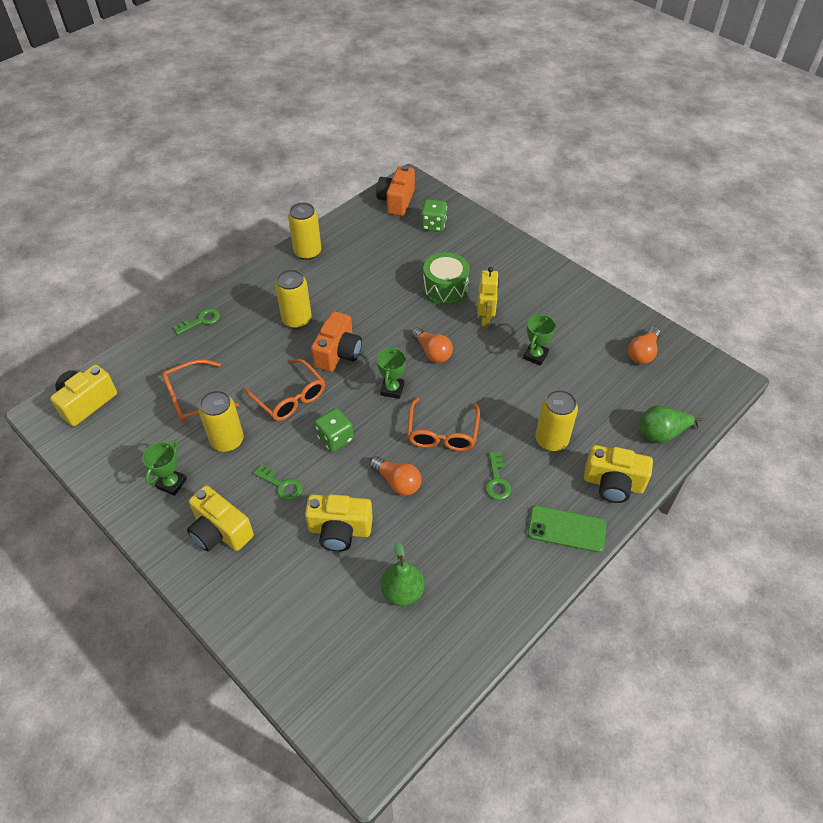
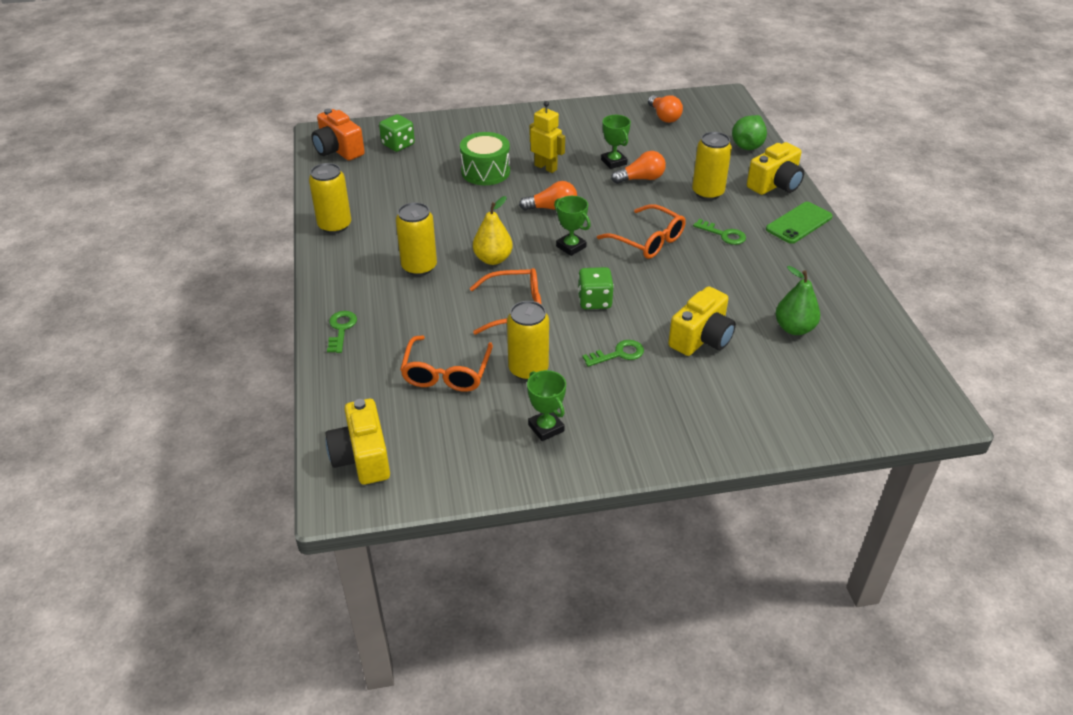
camera: 55 degrees left, 10 degrees down
(220, 531) = (637, 414): yellow camera -> none
(338, 353) = (493, 259): orange camera -> yellow pear
(397, 482) = (677, 285): orange light bulb -> orange light bulb (641, 179)

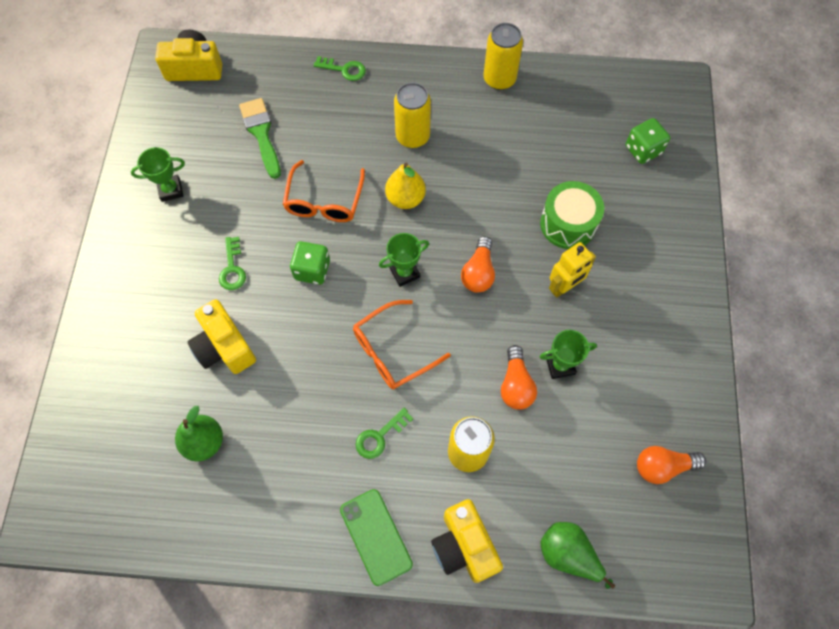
camera: 105 degrees right, 25 degrees up
(338, 150) = (641, 95): orange camera -> none
(446, 373) = (261, 134): orange glasses -> green brush
(528, 369) = (242, 193): yellow can -> none

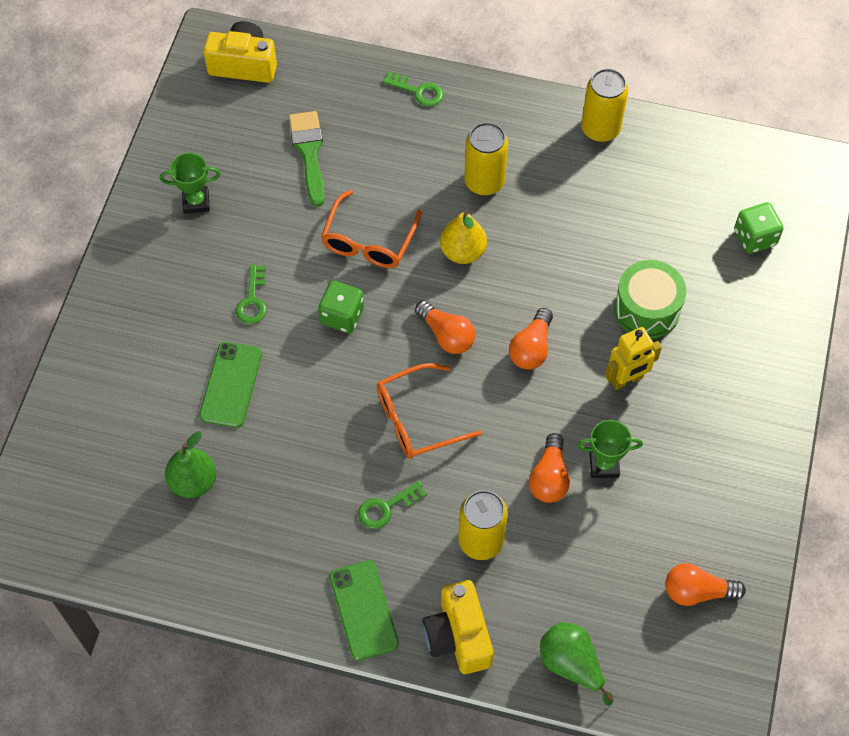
camera: 10 degrees right, 5 degrees down
(224, 347) = (231, 384): yellow camera -> green phone
(404, 272) = (446, 335): green trophy -> orange light bulb

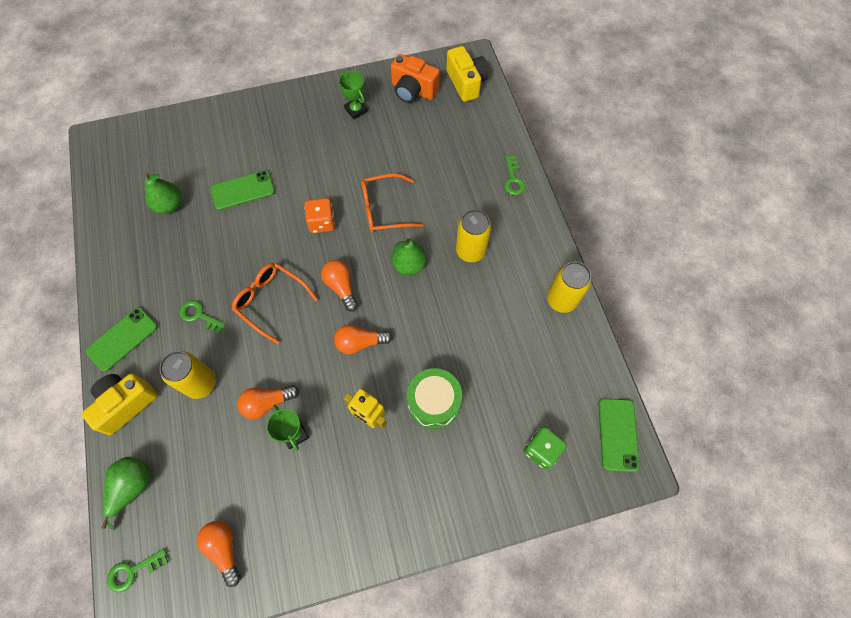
camera: 60 degrees right, 5 degrees up
(212, 126) = (413, 90): none -> orange camera
(252, 300) = (306, 171): green key -> green key (133, 571)
(309, 153) = (427, 146): green brush -> none
(342, 316) = (322, 222): green dice -> orange dice
(446, 335) = (341, 287): orange light bulb -> orange light bulb turned 135 degrees clockwise
(463, 252) = (409, 265): yellow pear -> green pear
(776, 163) = (618, 434): none -> green phone

